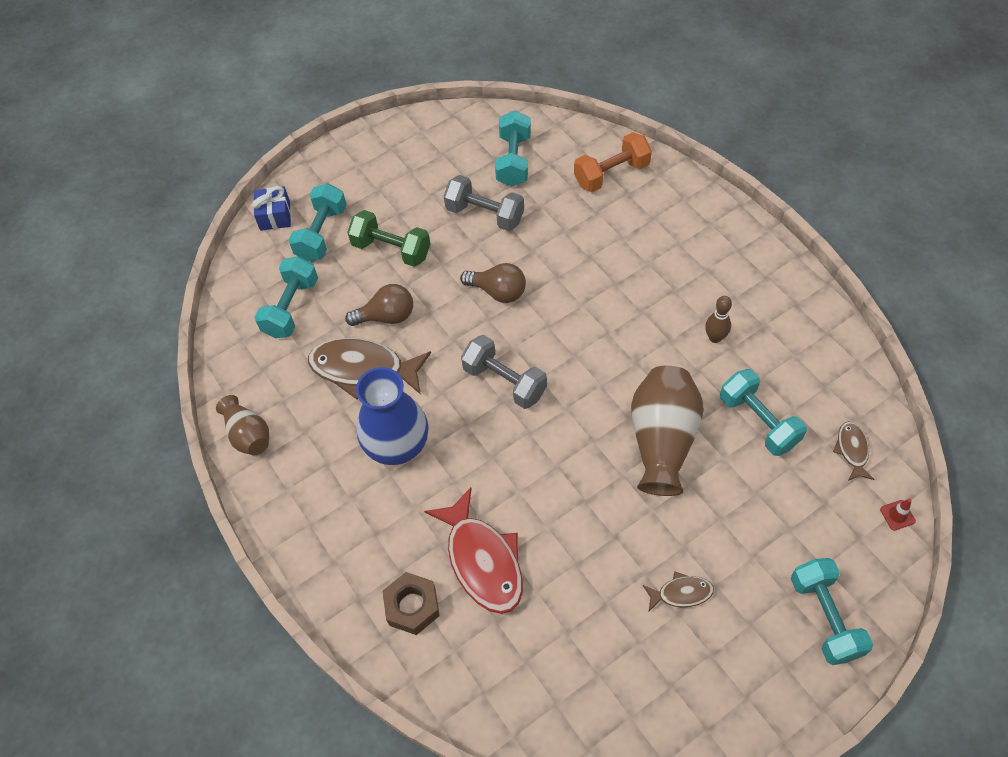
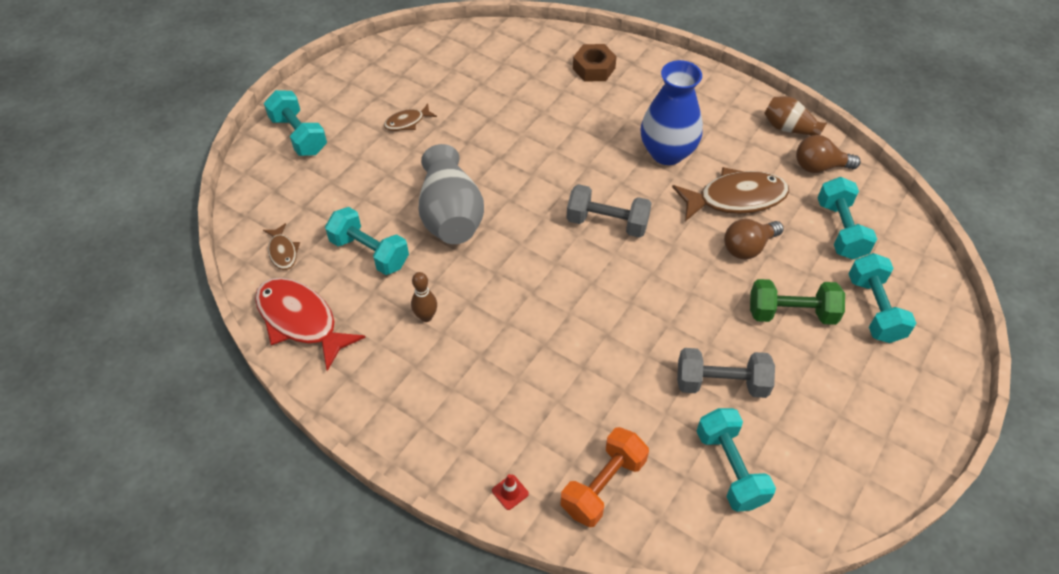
camera: 155 degrees right, 5 degrees down
(275, 216) = (938, 314): blue gift -> none
(482, 560) = (559, 103): red fish -> red fish (301, 321)
(498, 292) = (658, 301): brown light bulb -> brown light bulb (819, 167)
(662, 440) = (451, 215): brown vase -> grey vase
(897, 515) = (243, 213): red traffic cone -> red traffic cone (510, 492)

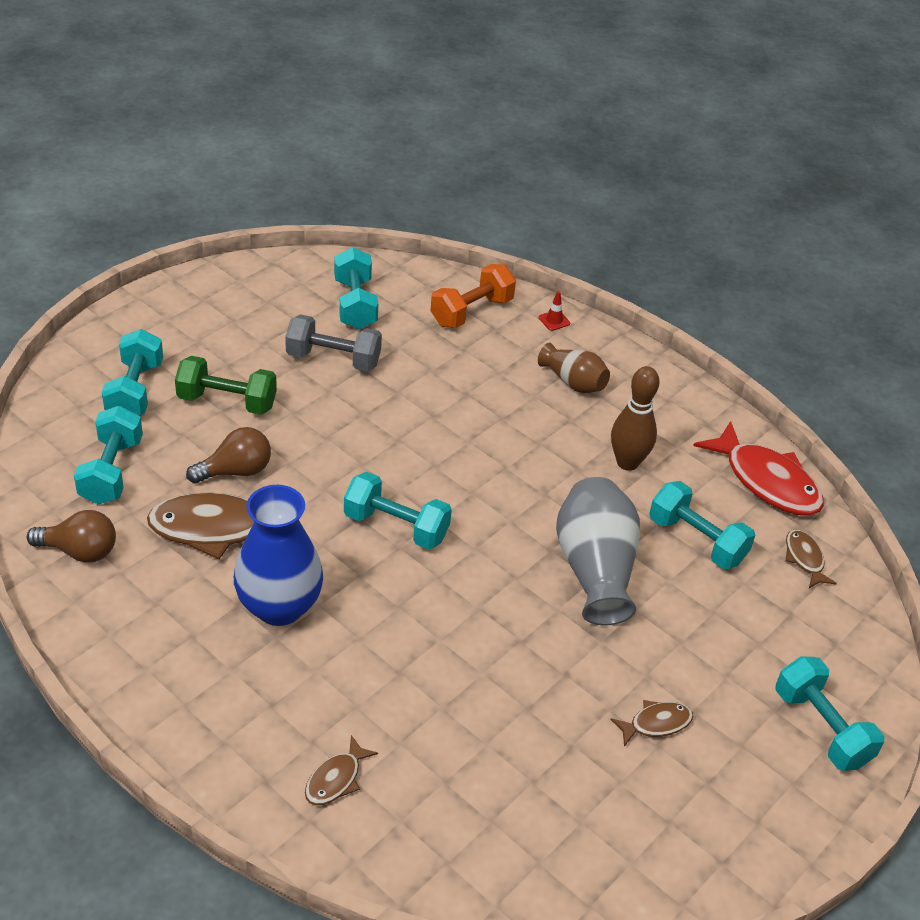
camera: 175 degrees left, 10 degrees down
(426, 317) = (627, 463): brown bowling pin -> brown bowling pin, size x1.55
(594, 68) = (336, 779): brown nut -> brown fish
(607, 223) = (396, 527): grey dumbbell -> turquoise dumbbell
(789, 129) = (82, 613): brown vase -> brown vase (573, 382)

